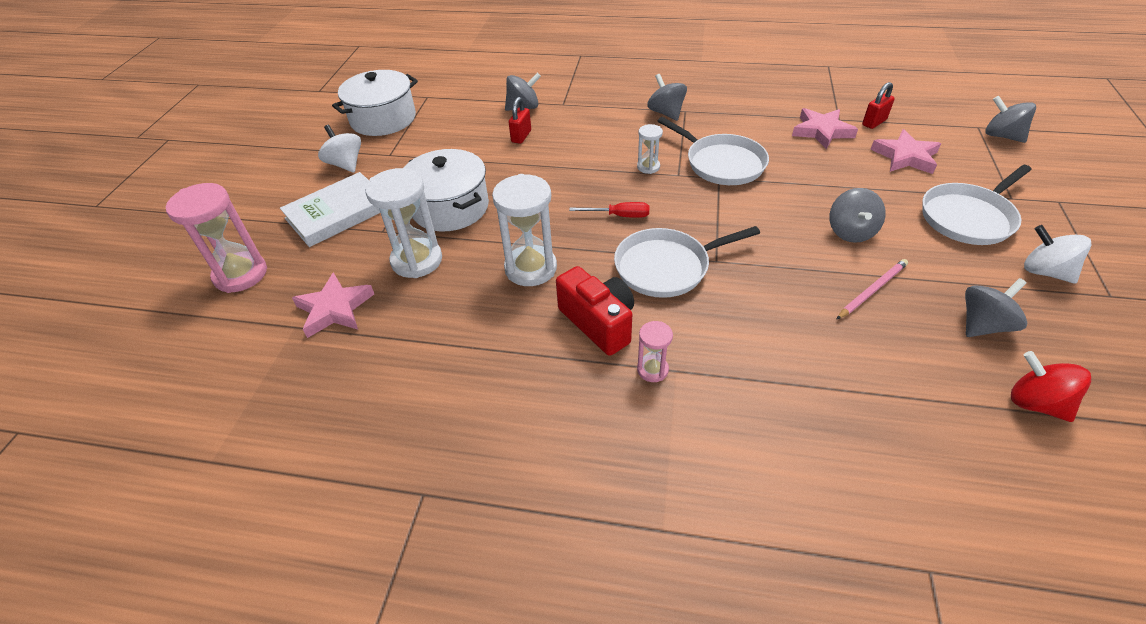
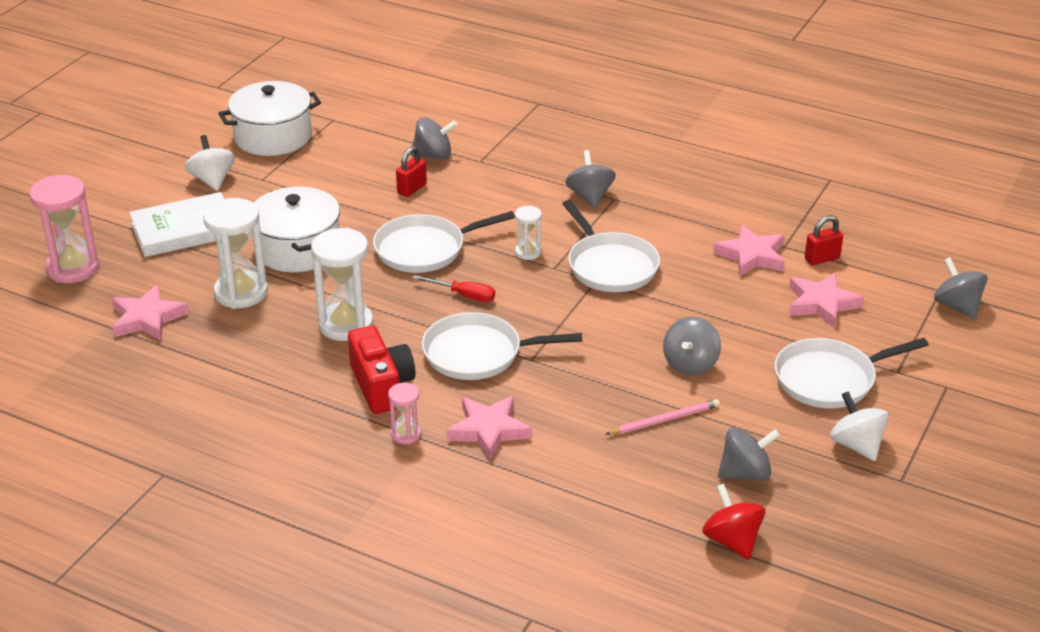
camera: 15 degrees right, 10 degrees down
(561, 183) = (424, 249): none -> white pan
(727, 343) = (488, 430): none -> pink star

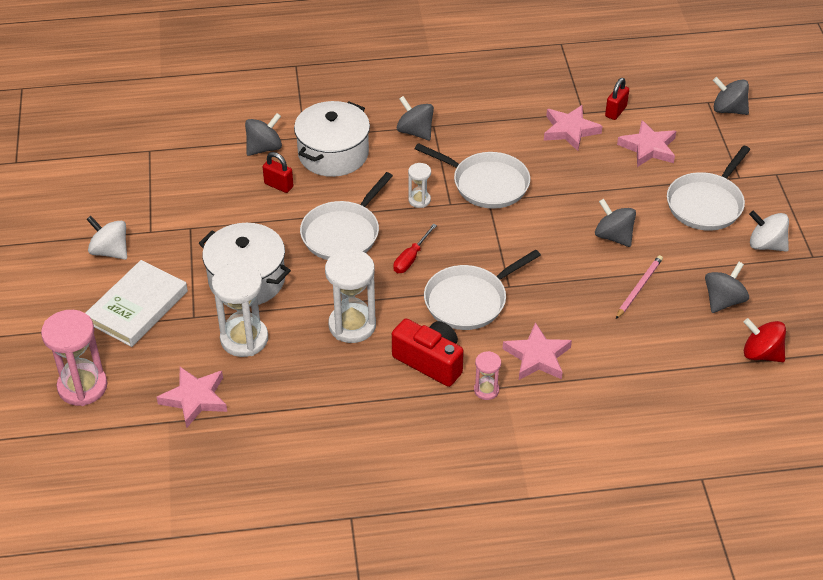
camera: 35 degrees left, 10 degrees up
(273, 137) = (117, 188): white pot -> white pot (333, 154)
(412, 189) = (278, 185): red padlock -> red padlock turned 60 degrees counterclockwise
(464, 295) = (411, 258): red screwdriver -> red screwdriver turned 135 degrees clockwise
(690, 364) = (613, 236): grey spinning top -> grey spinning top turned 150 degrees clockwise

